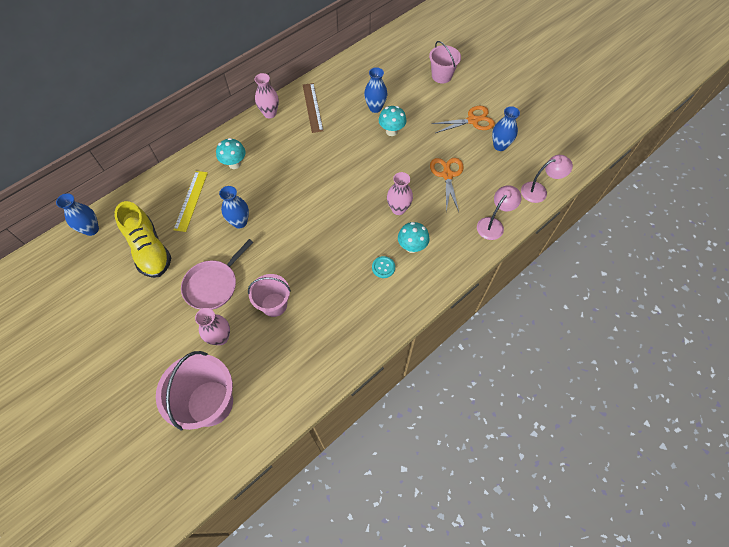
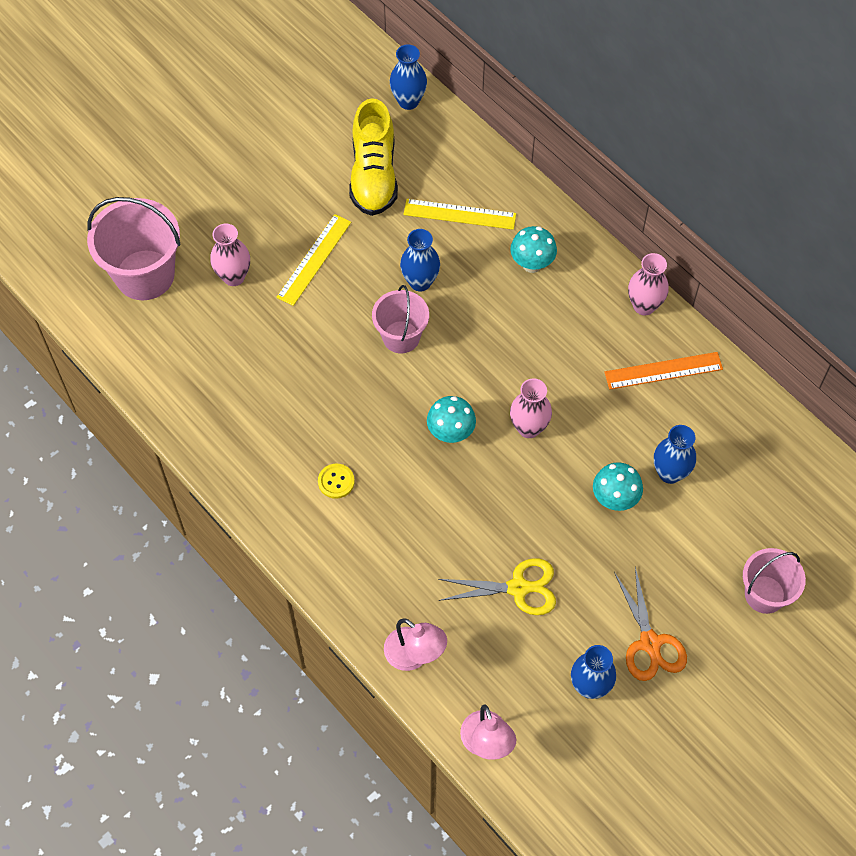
camera: 90 degrees right, 0 degrees up
(149, 250) = (373, 175): yellow shoe -> yellow shoe turned 60 degrees counterclockwise
(213, 285) = (314, 259): pink pan -> yellow ruler
(274, 304) = (280, 337): pink bucket -> pink bucket (401, 337)
(312, 107) = (663, 371): brown ruler -> orange ruler
(383, 267) = (336, 481): turquoise button -> yellow button
(398, 209) = (445, 506): pink vase -> pink vase (528, 428)
(412, 247) = (372, 524): turquoise mushroom -> turquoise mushroom (451, 433)
(447, 175) = (518, 588): orange scissors -> yellow scissors

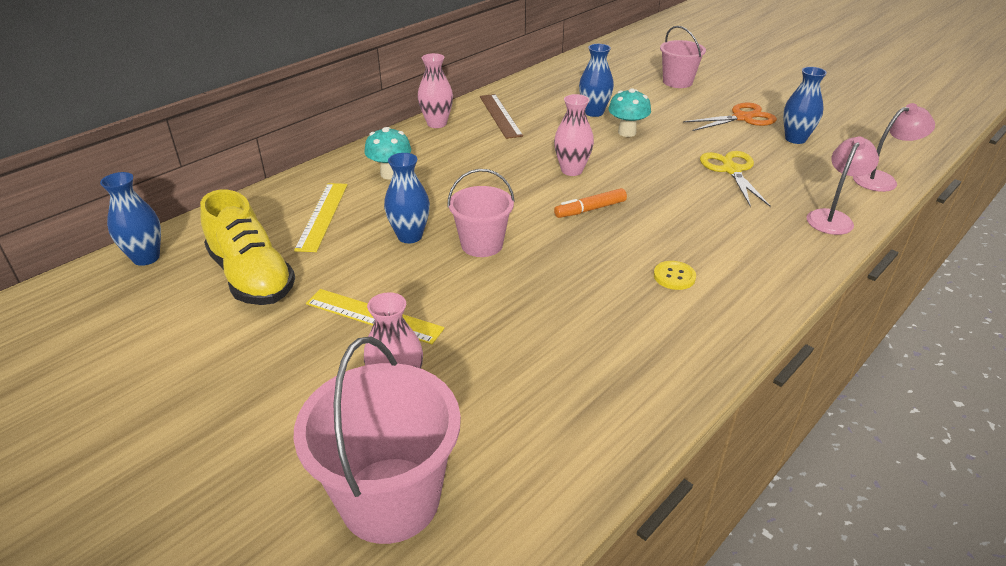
camera: 95 degrees left, 25 degrees down
(373, 175) = (252, 277): yellow shoe -> yellow shoe turned 60 degrees clockwise
(451, 433) = (590, 209): turquoise mushroom -> orange marker
(663, 371) = (500, 115): orange ruler -> brown ruler

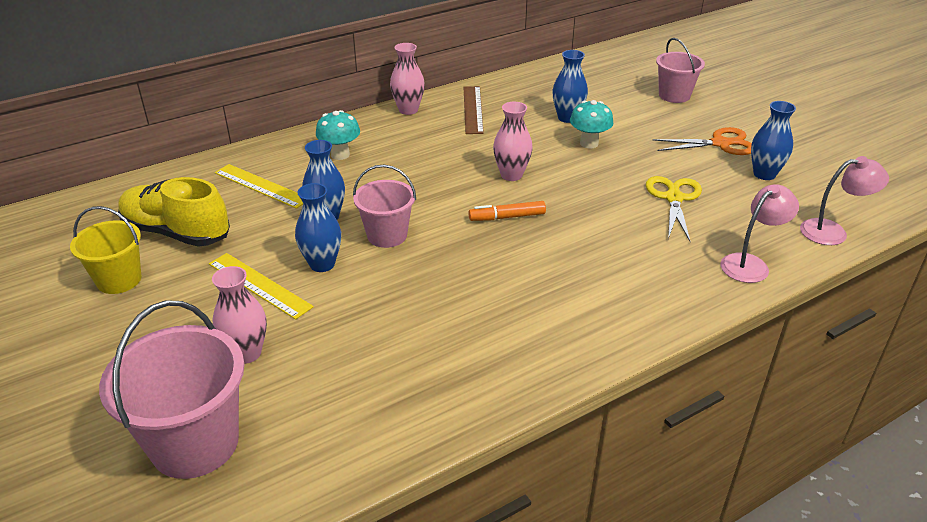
camera: 15 degrees right, 0 degrees up
(146, 258) = (101, 201): blue vase -> blue vase (322, 264)
(209, 338) = (119, 280): none -> yellow bucket
(252, 277) = (176, 233): yellow shoe -> yellow shoe turned 135 degrees clockwise
(322, 216) = (261, 186): yellow ruler -> yellow ruler turned 75 degrees counterclockwise
(674, 276) = (550, 296): yellow button -> none

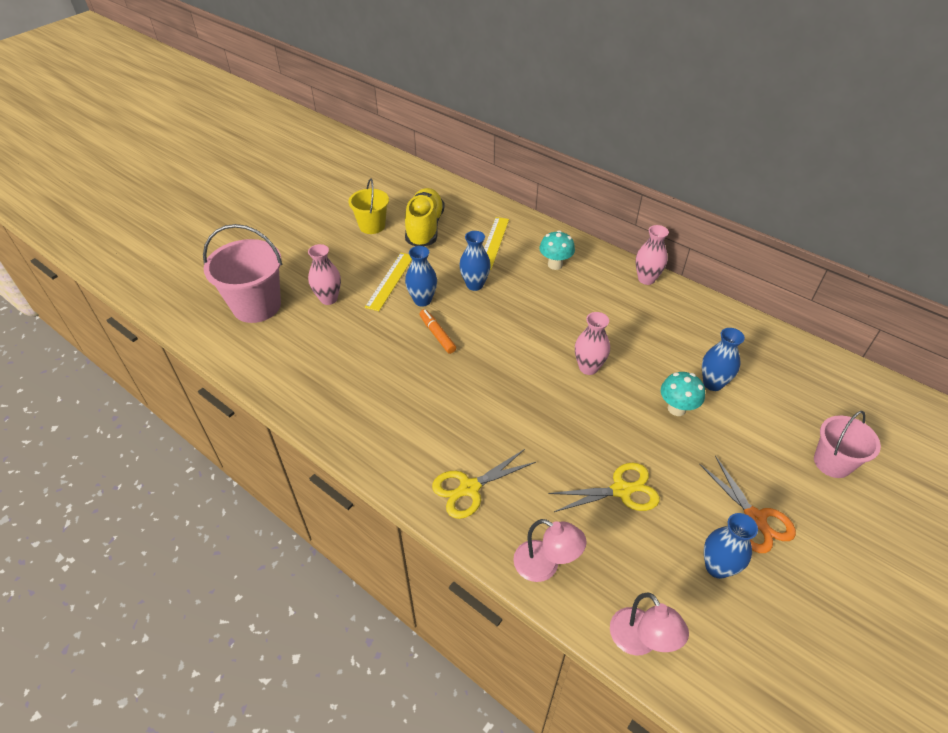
camera: 70 degrees right, 10 degrees up
(387, 235) = (469, 320): pink bucket -> none
(473, 109) = (678, 316): brown ruler -> none
(507, 217) = (526, 380): orange marker -> orange marker (437, 335)
(644, 291) = (469, 488): none -> yellow scissors

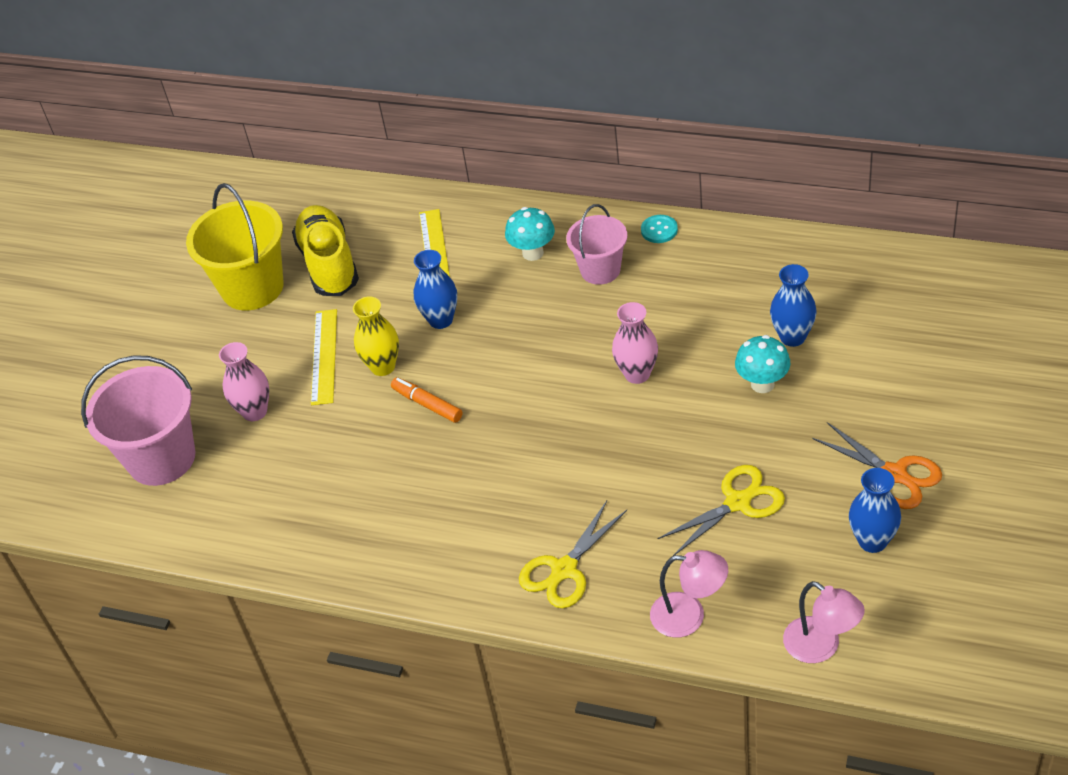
camera: 15 degrees left, 0 degrees up
(372, 226) = (252, 287): yellow bucket -> yellow bucket, size x1.61
(422, 300) = (383, 366): blue vase -> yellow vase
(646, 279) = (659, 230): pink vase -> turquoise button
(832, 462) = (957, 379): pink bucket -> pink bucket (600, 270)

